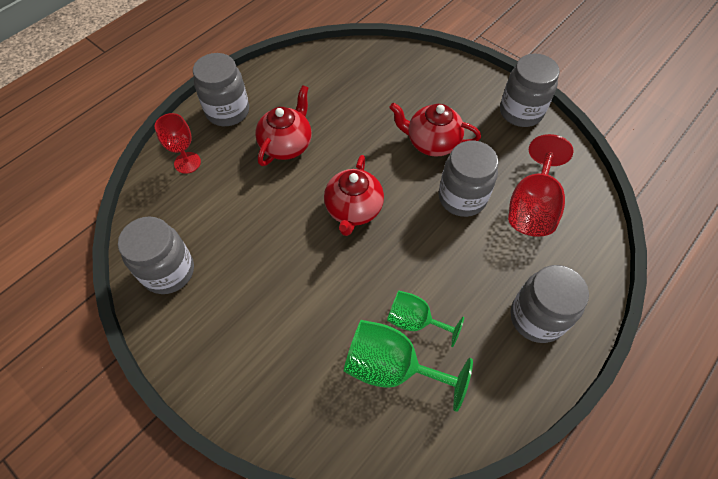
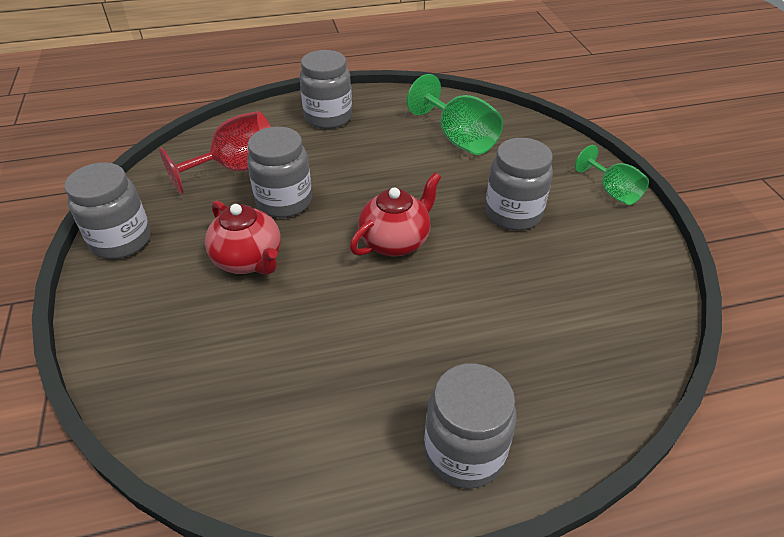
camera: 145 degrees left, 15 degrees down
(168, 271) = (628, 280): grey jar -> grey jar (513, 214)
(187, 163) = (563, 397): red goblet -> none
(287, 145) = (413, 348): red teapot -> none
(415, 321) = (417, 151): green goblet -> green goblet (612, 192)

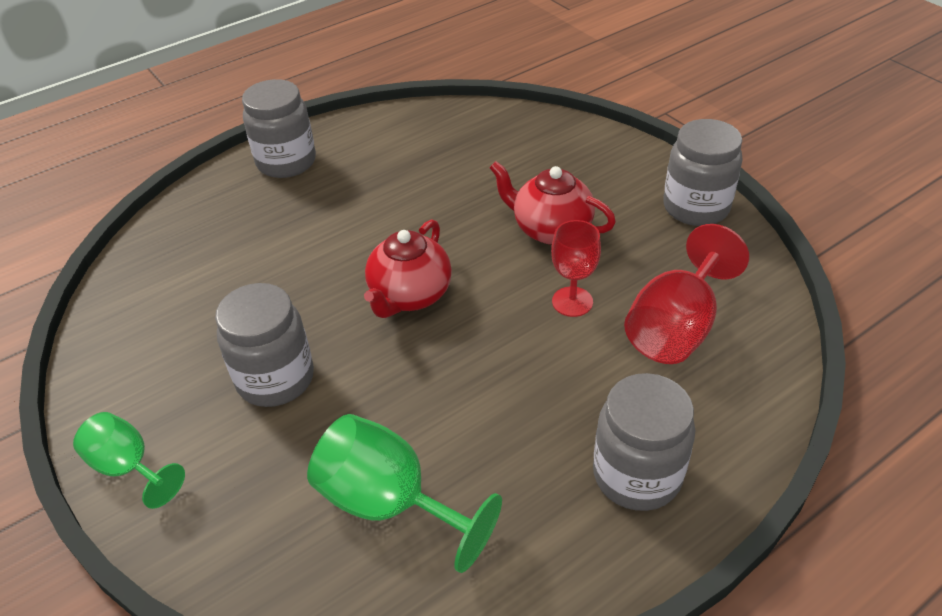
camera: 160 degrees right, 0 degrees up
(284, 202) = (572, 302): grey jar -> red goblet

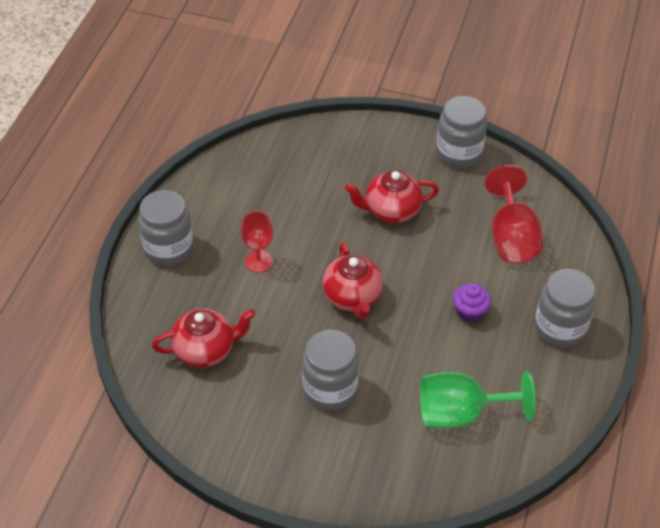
camera: 40 degrees left, 5 degrees up
(129, 467) = (304, 483): green goblet -> none
(207, 268) = (205, 350): none -> red teapot
(531, 385) = (470, 312): none -> purple cupcake
(572, 302) = (445, 251): red goblet -> red goblet (258, 261)

